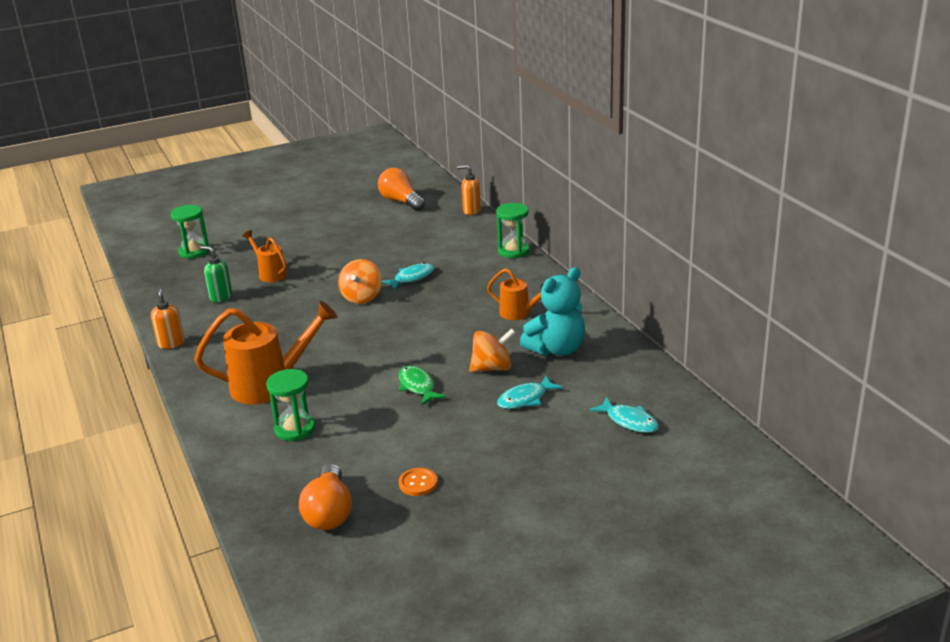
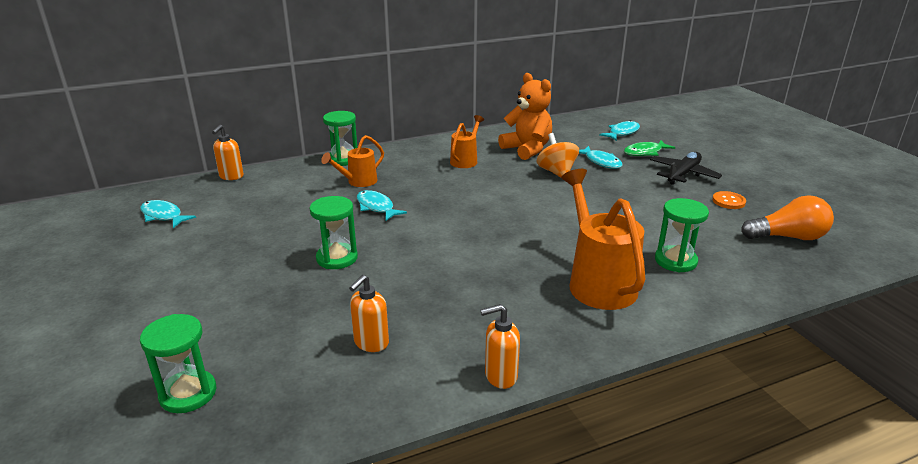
camera: 90 degrees left, 0 degrees up
(221, 297) = (371, 343): green soap dispenser -> orange soap dispenser
(270, 274) = (317, 303): orange watering can -> orange watering can (358, 182)
(328, 272) = (337, 258): none -> green hourglass
(362, 297) = (410, 234): orange spinning top -> none
(401, 201) = (163, 216): orange light bulb -> turquoise fish
(417, 386) = (589, 202): green fish -> green fish (645, 152)
(494, 458) = (683, 174): none -> black plane
(556, 349) = (527, 149): turquoise teddy bear -> orange teddy bear

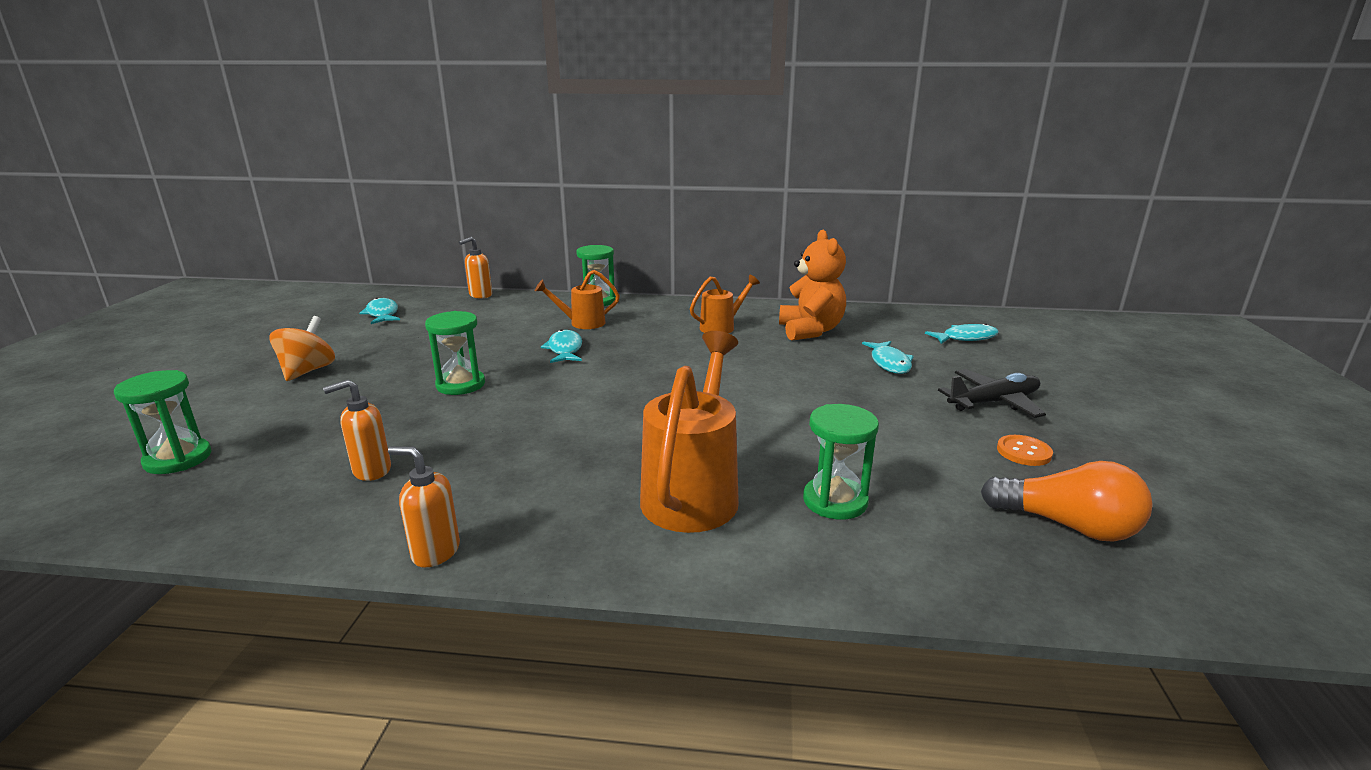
camera: 30 degrees right, 5 degrees down
(556, 172) = (813, 361): orange spinning top -> orange spinning top (308, 371)
(645, 152) = (969, 366): green fish -> none

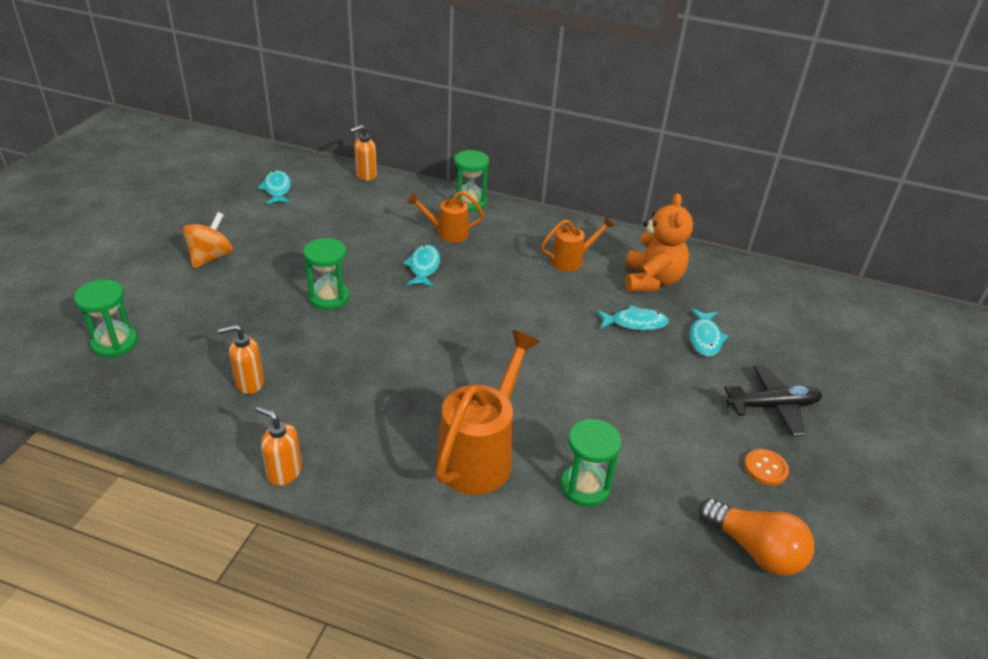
camera: 10 degrees right, 15 degrees up
(966, 338) = (795, 317): turquoise fish -> turquoise fish (635, 323)

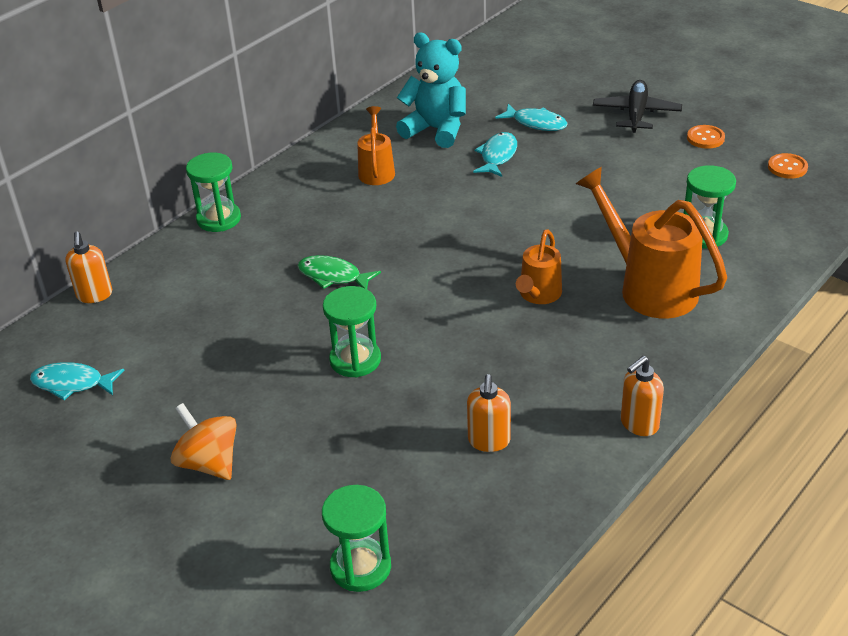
camera: 65 degrees left, 0 degrees up
(423, 267) = (333, 276): turquoise fish -> green fish
(447, 233) = (274, 247): orange watering can -> orange watering can (538, 295)
(651, 280) = (436, 130): orange teddy bear -> turquoise teddy bear
(755, 550) = (787, 167): orange light bulb -> orange button

